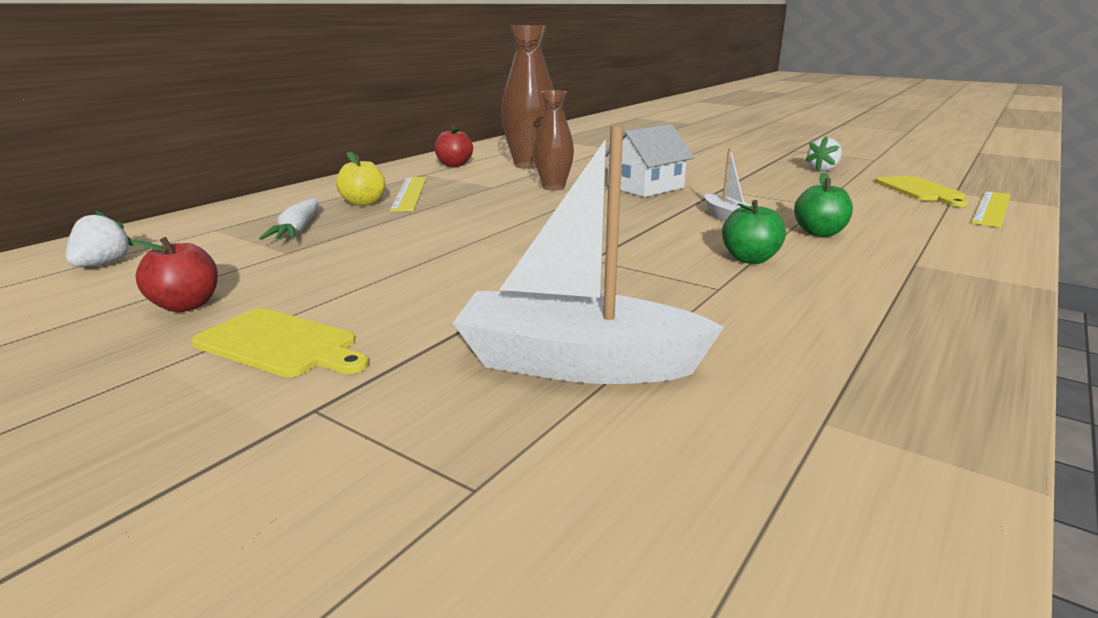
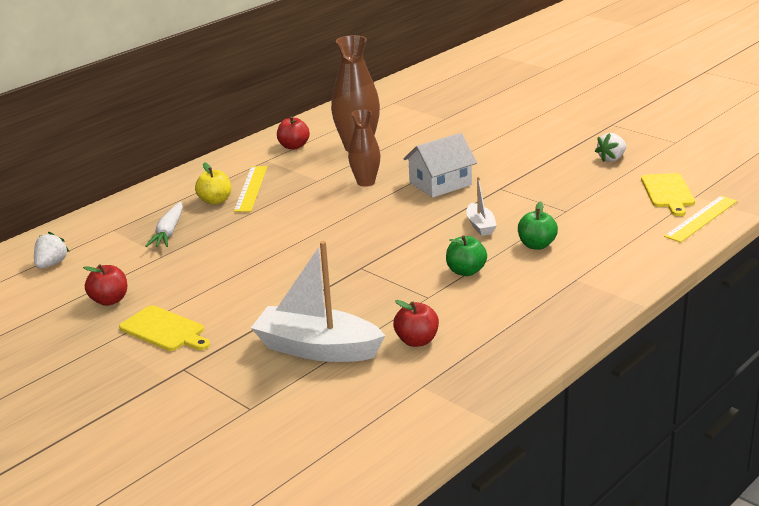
camera: 10 degrees right, 5 degrees up
(750, 345) = (417, 341): none -> red apple

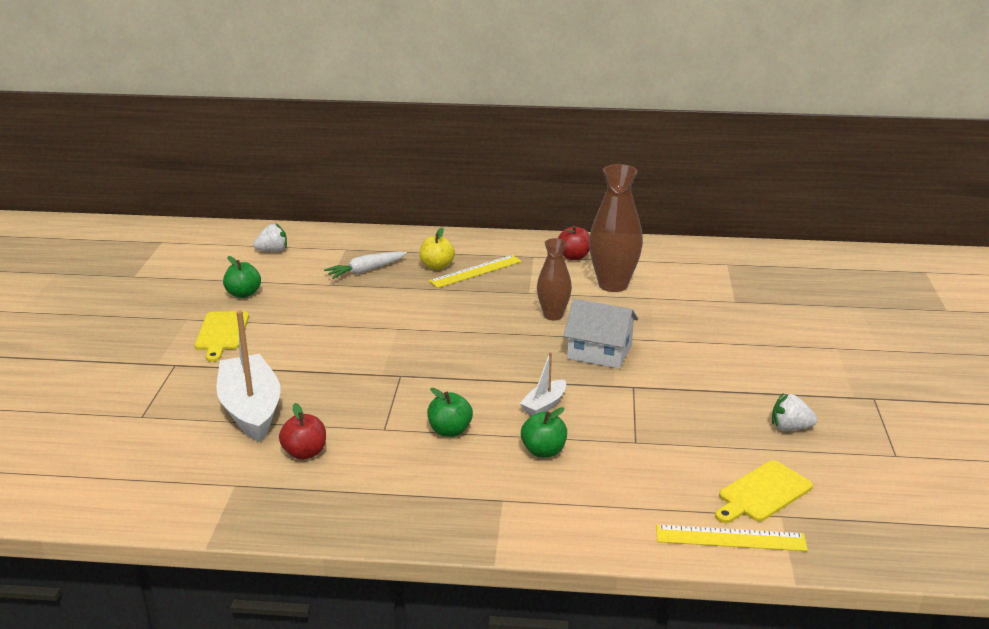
camera: 50 degrees right, 0 degrees up
(109, 300) = (243, 294): red apple -> green apple

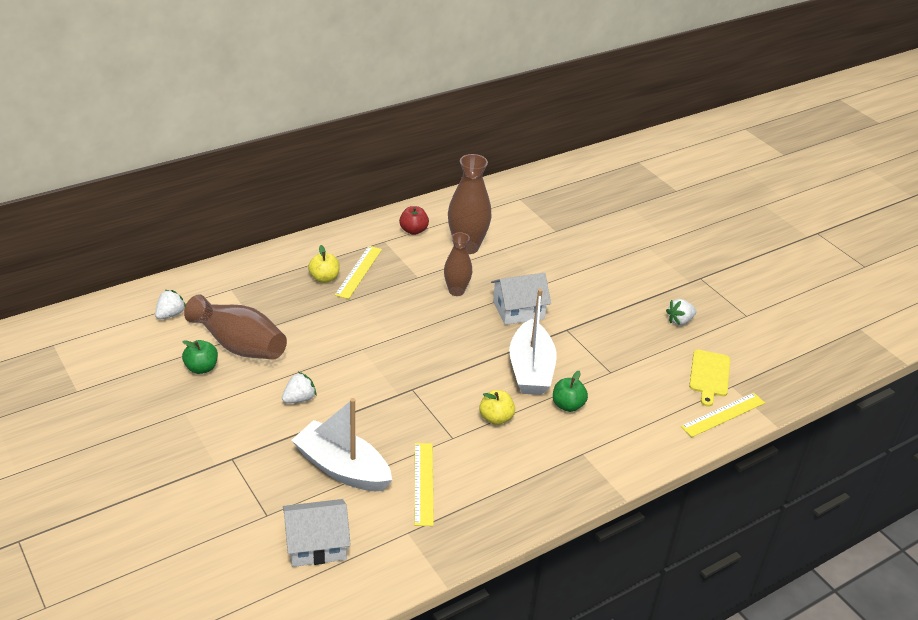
camera: 40 degrees left, 10 degrees up
(147, 456) = (316, 544): none -> white house
(222, 333) = (232, 413): yellow cutting board -> none
(289, 344) = (299, 399): none -> white strawberry
(295, 289) = (239, 345): none -> brown vase
(305, 453) = (423, 483): red apple -> yellow ruler
(366, 270) = (274, 304): white carrot -> none
(450, 431) = (496, 418): green apple -> yellow apple
(544, 405) = (530, 369): white boat -> white boat, size x2.06

